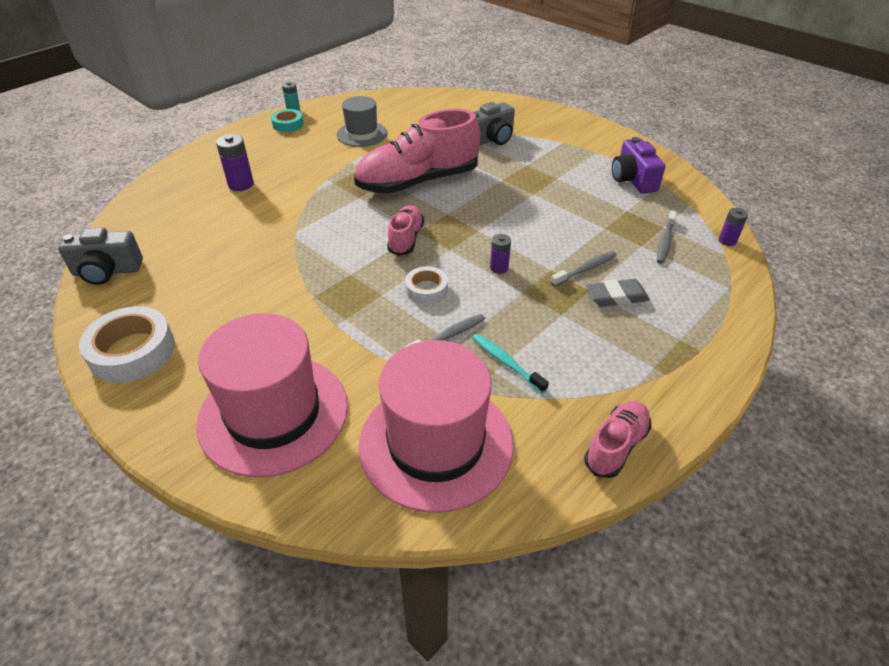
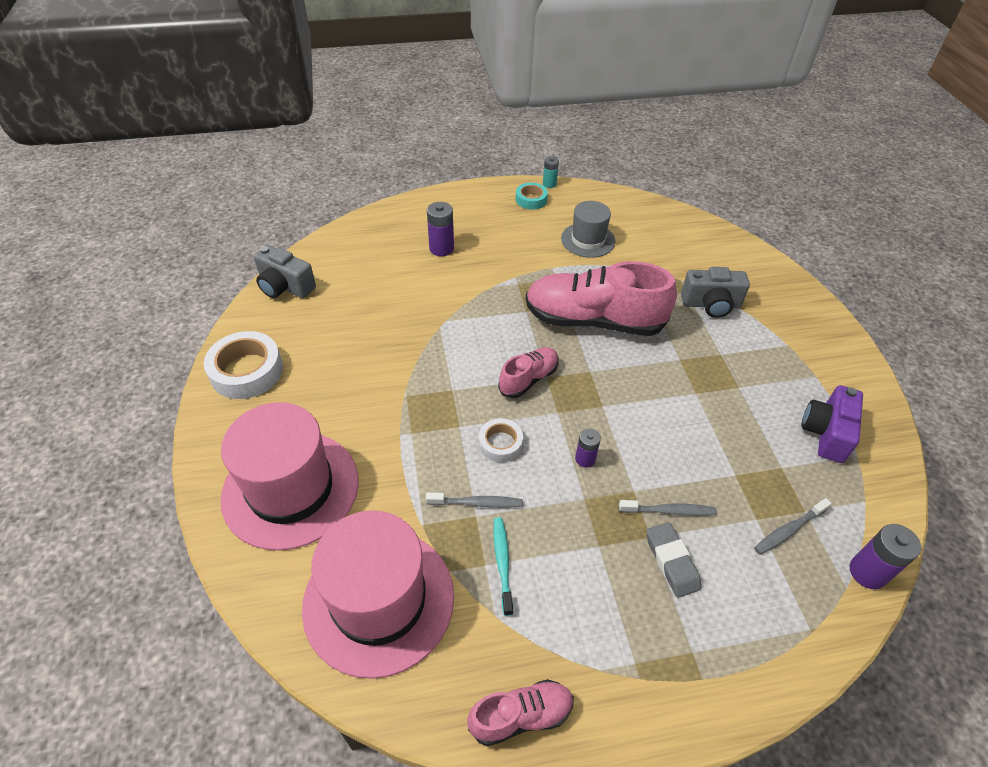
camera: 35 degrees right, 5 degrees up
(616, 297) = (671, 561): grey eraser -> grey eraser turned 45 degrees clockwise
(727, 241) = (867, 572): purple battery -> purple battery, size x1.59

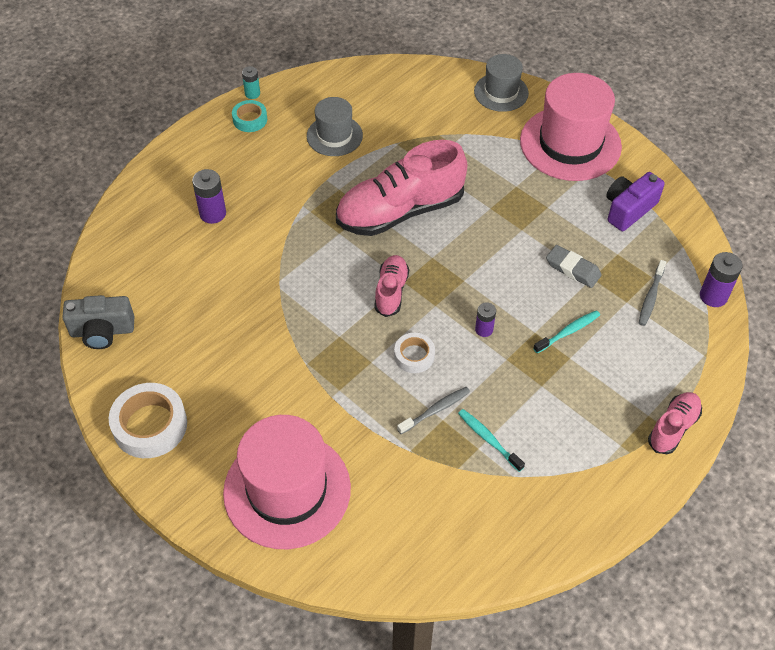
camera: 35 degrees left, 5 degrees up
(379, 600) = (427, 519): pink hat -> pink hat (570, 143)
(521, 716) = (578, 523): pink shoe -> pink shoe (673, 428)
(669, 511) = (568, 332): grey toothbrush -> turquoise toothbrush
(671, 561) = (595, 366): grey eraser -> grey eraser (573, 269)
(711, 304) = (478, 145): grey camera -> none
(767, 274) = (501, 92): none -> grey hat
(826, 433) = (628, 209): purple camera -> purple camera turned 60 degrees clockwise

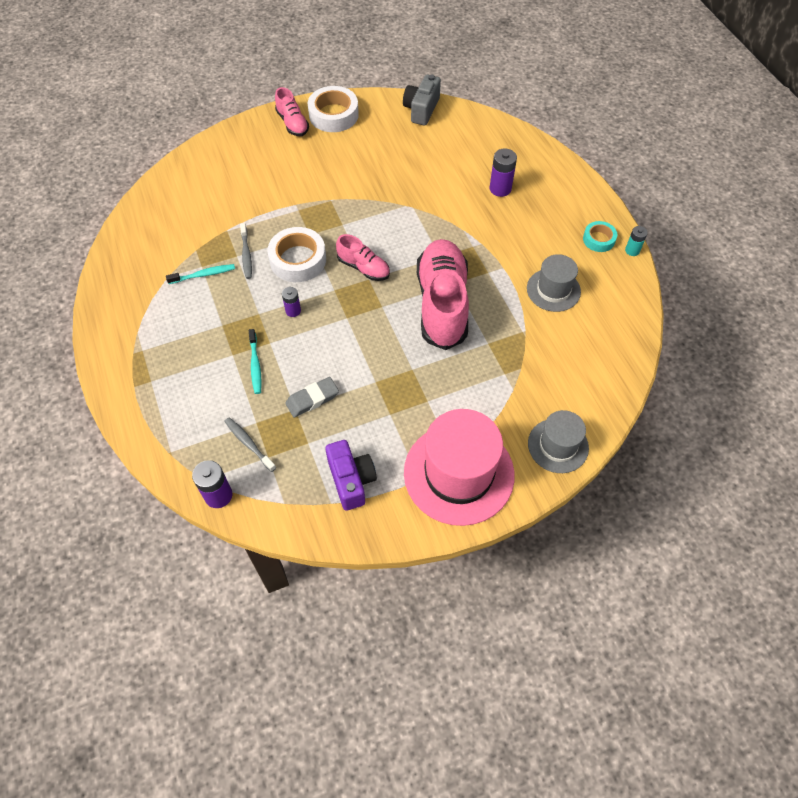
camera: 115 degrees right, 5 degrees up
(287, 490) = (244, 162): pink hat -> none
(414, 356) = (298, 260): white tape -> white tape, size x1.74
(673, 428) = (129, 391): pink shoe -> pink shoe (292, 123)

